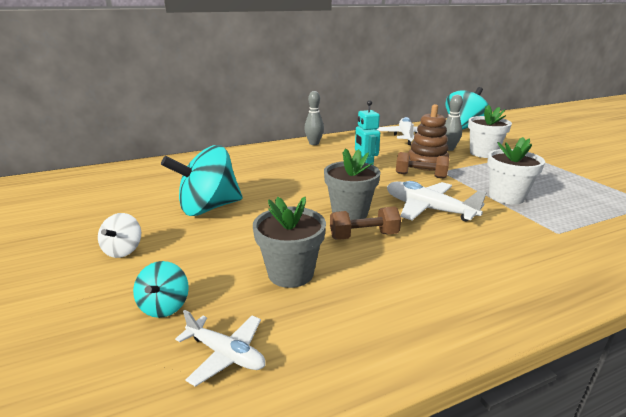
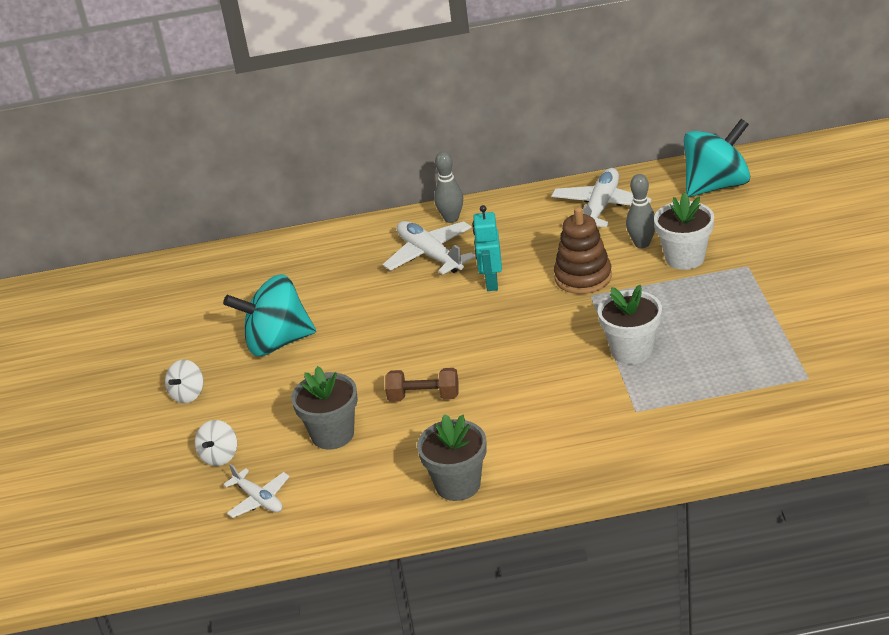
camera: 20 degrees right, 10 degrees up
(165, 306) = (220, 456): turquoise spinning top -> white spinning top
(350, 213) = (427, 362): grey flower pot -> grey flower pot (458, 484)
(420, 176) = (554, 303): brown dumbbell -> none
(428, 209) = (520, 364): white plane -> white plane (430, 255)

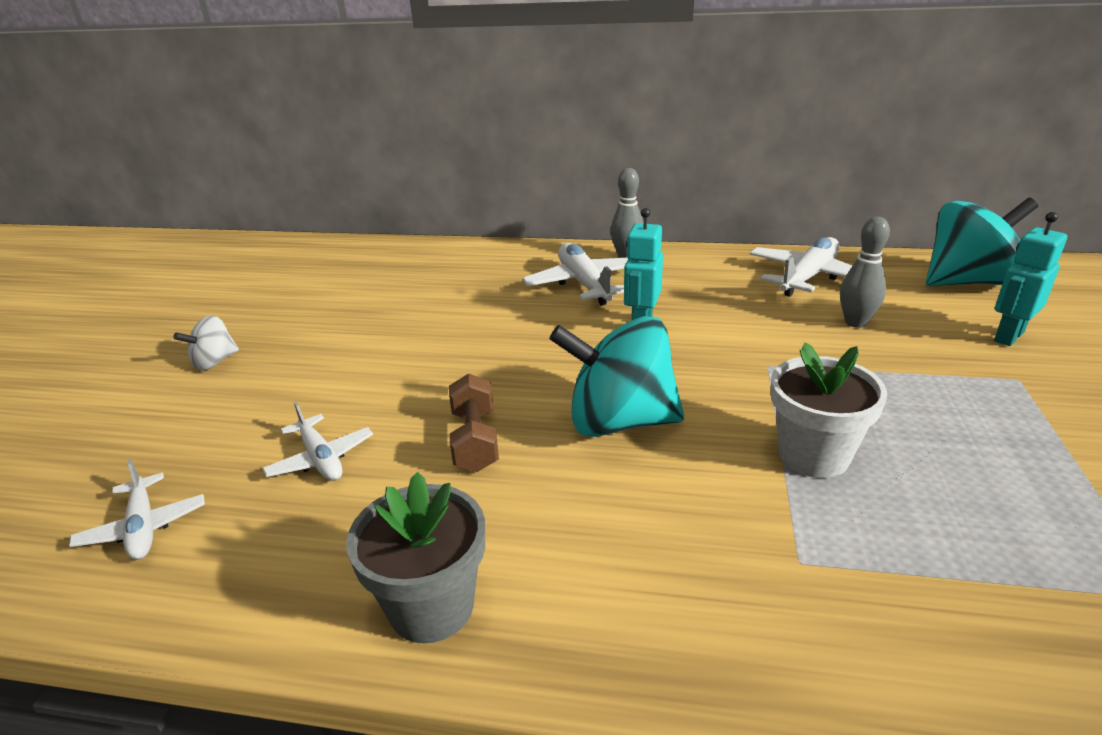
camera: 15 degrees right, 5 degrees down
(220, 456) = (166, 446): white spinning top -> none
(277, 342) = (356, 331): turquoise spinning top -> turquoise spinning top (619, 421)
(332, 434) = (321, 458): grey flower pot -> white plane
(423, 397) = (475, 440): brown dumbbell -> brown dumbbell turned 60 degrees clockwise
(583, 277) = (763, 343): brown stacking toy -> none
(685, 258) = (917, 350): white flower pot -> none
(742, 232) = (1008, 336): none -> turquoise robot

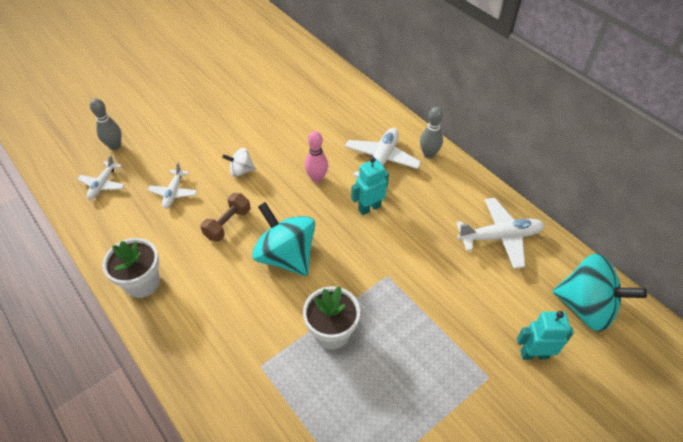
camera: 40 degrees right, 20 degrees up
(214, 362) = (189, 109): white spinning top -> white spinning top (241, 171)
(431, 607) = (142, 283): grey flower pot -> white flower pot
(531, 333) = (317, 178): none -> pink bowling pin
(855, 322) = (471, 284): grey bowling pin -> grey bowling pin (115, 146)

